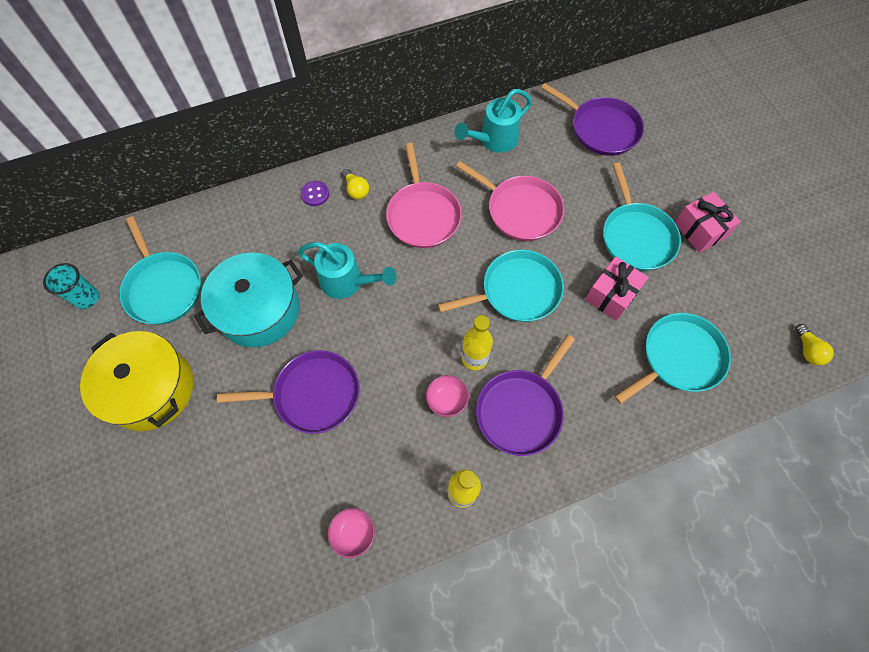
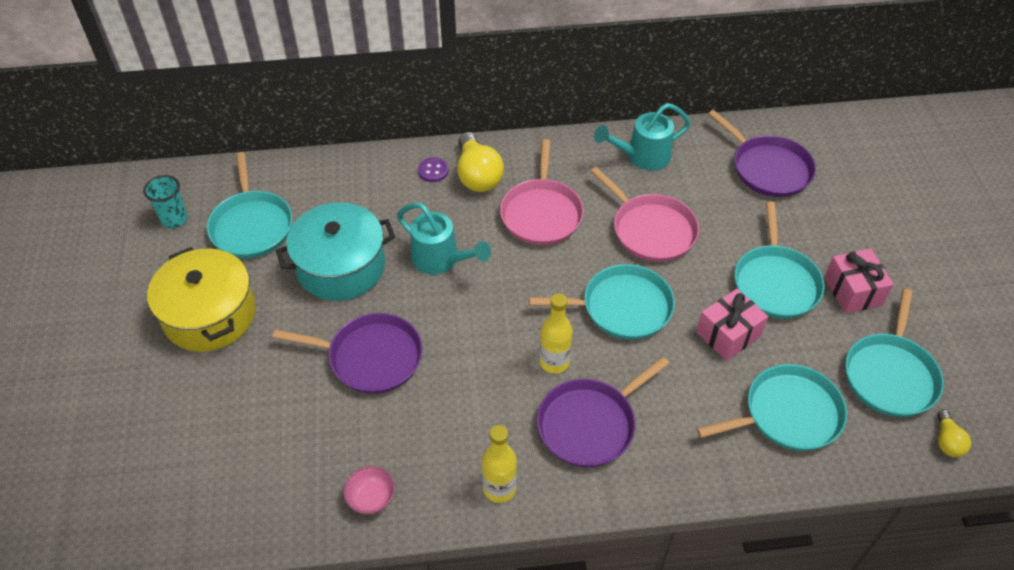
camera: 15 degrees right, 15 degrees down
(356, 190) = (477, 175): yellow light bulb -> yellow light bulb, size x1.89
(447, 400) = (511, 396): pink bowl -> none
(749, 301) = (890, 375): none -> turquoise pan

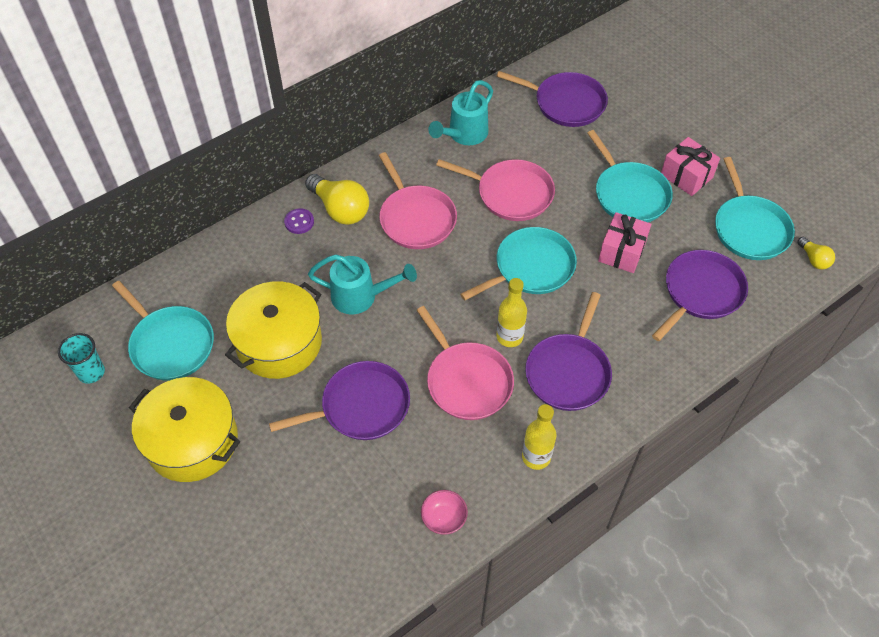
camera: 30 degrees left, 5 degrees up
(341, 266) = (279, 342): turquoise pot -> yellow pot
(484, 383) = (467, 381): none -> pink pan
(787, 414) = (700, 292): turquoise pan -> purple pan

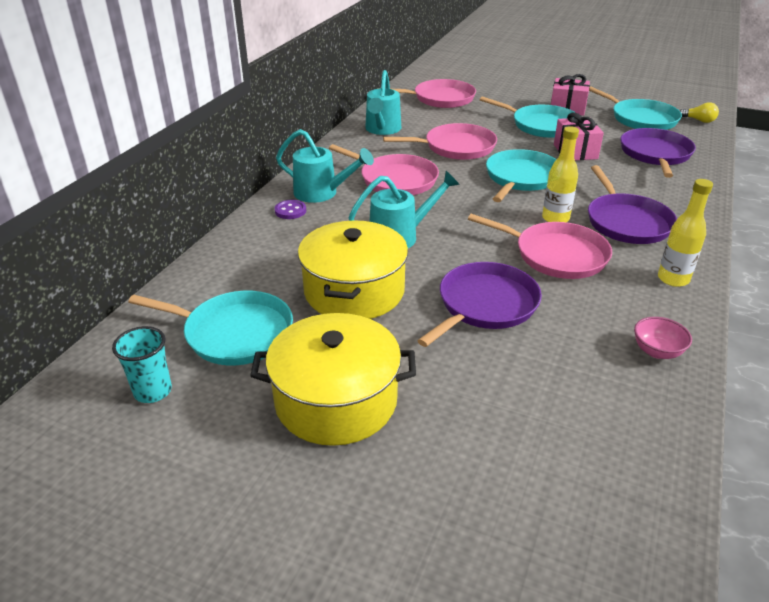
camera: 30 degrees left, 20 degrees down
(340, 209) = (321, 193): yellow light bulb -> turquoise watering can
(566, 103) = (440, 99): purple pan -> pink pan

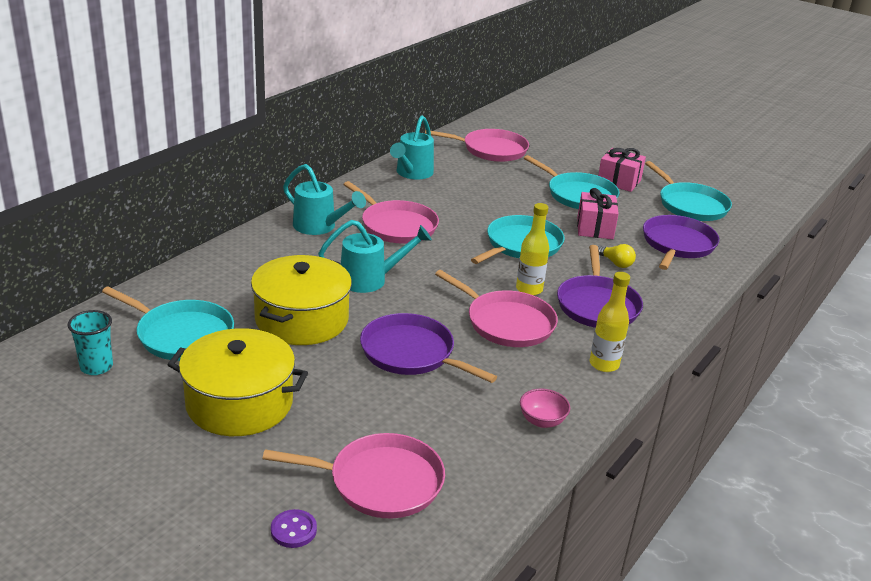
camera: 10 degrees right, 5 degrees down
(290, 211) = (282, 238): purple button -> purple button (293, 530)
(456, 147) = (475, 203): pink pan -> pink pan (380, 482)
(484, 305) = (411, 353): purple pan -> purple pan turned 105 degrees counterclockwise
(699, 120) = (753, 217): yellow light bulb -> yellow light bulb (616, 263)

